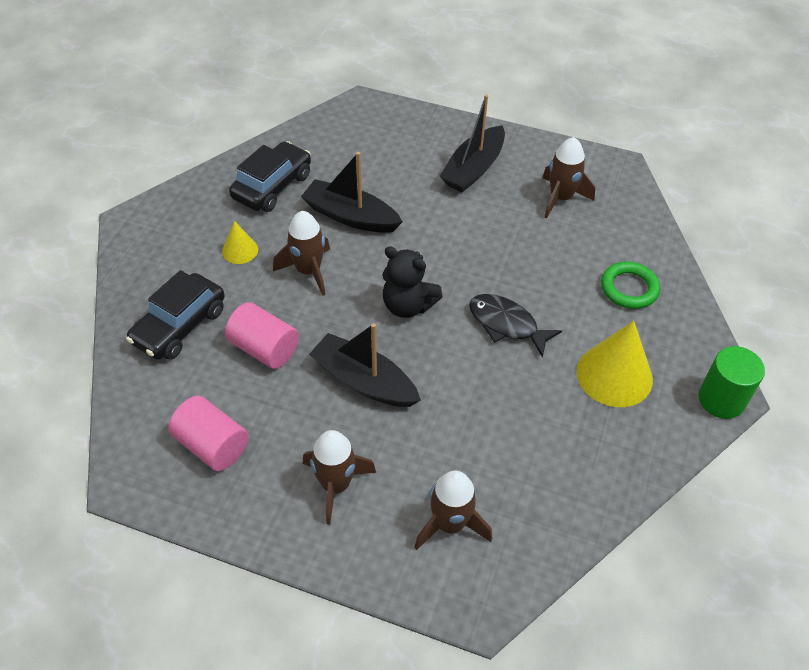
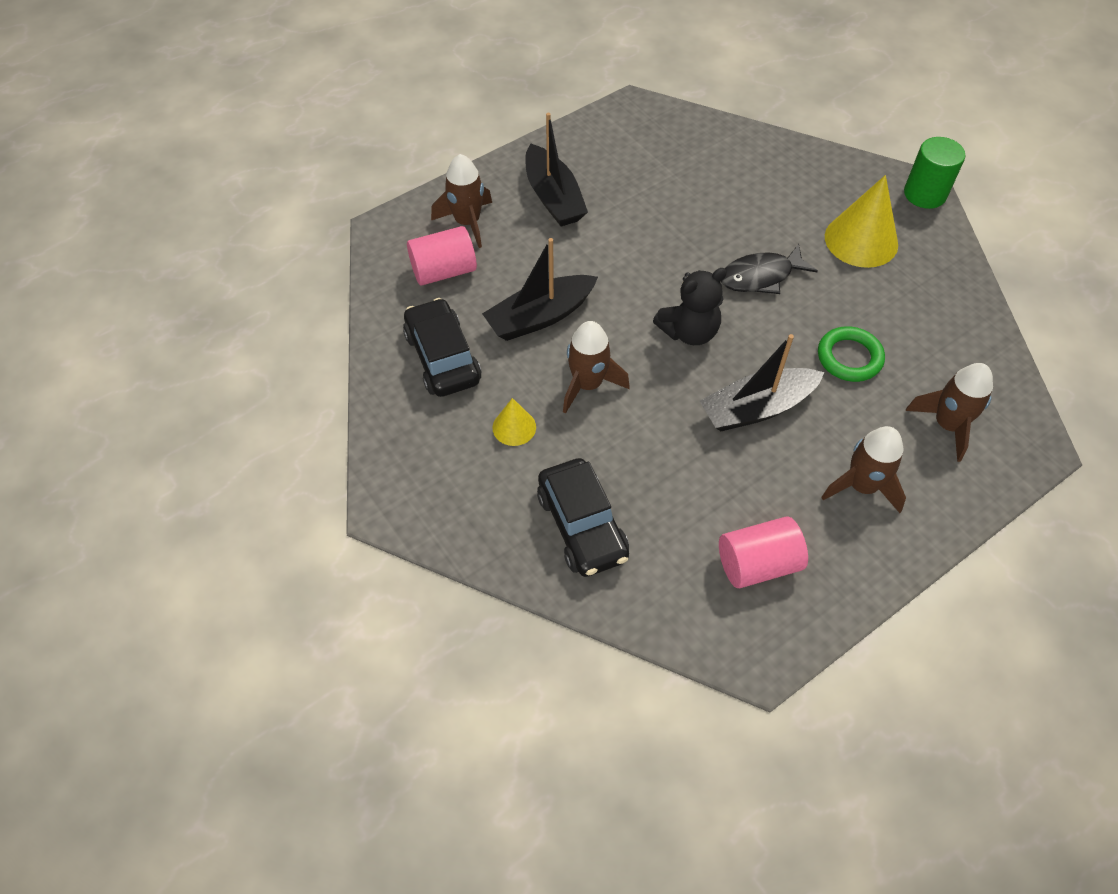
camera: 55 degrees left, 5 degrees up
(264, 348) = (664, 467): pink cylinder -> pink cylinder (444, 271)
(561, 198) = (641, 162): brown rocket -> brown rocket (467, 222)
(629, 288) = (777, 180): green ring -> green ring (849, 357)

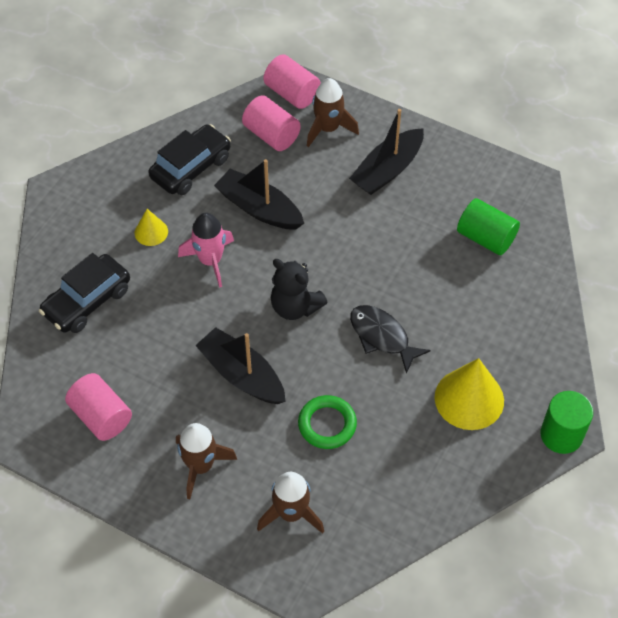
camera: 65 degrees right, 0 degrees up
(397, 234) = (292, 93): none -> pink cylinder
(588, 384) = (210, 260): brown rocket -> pink rocket
(680, 160) = (485, 238): none -> green cylinder

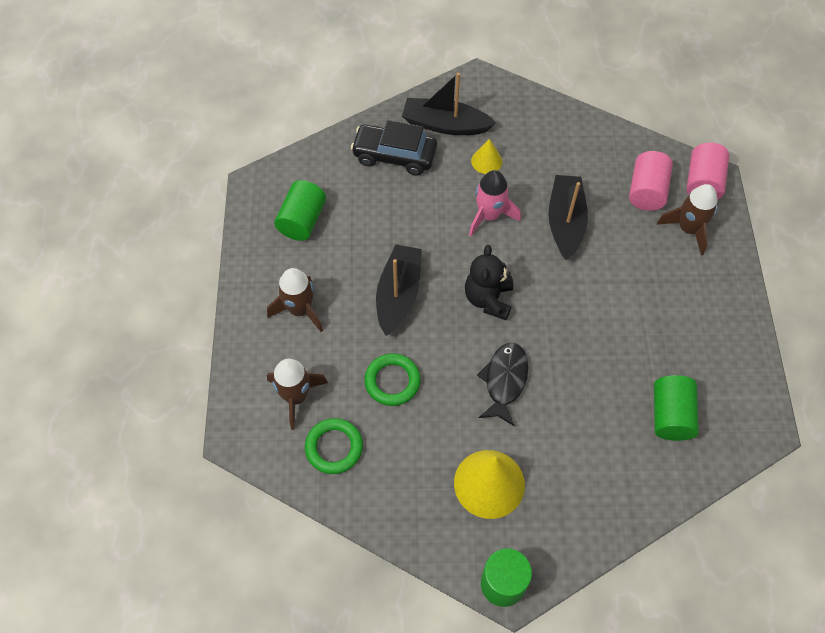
camera: 60 degrees right, 5 degrees up
(101, 416) = (302, 220): pink cylinder -> green cylinder
(191, 168) = (568, 153): black car -> none
(363, 505) = (334, 447): none -> green ring
(387, 170) = (681, 297): black boat -> black boat (445, 125)

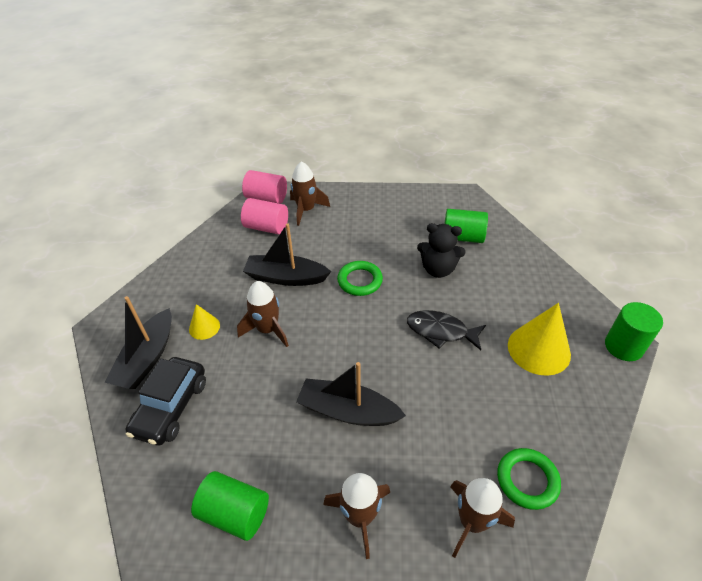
camera: 85 degrees left, 15 degrees down
(392, 381) = (447, 421): green ring -> green ring (360, 281)
(488, 299) = (358, 337): black teddy bear -> black teddy bear (438, 269)
(489, 215) = (267, 329): pink rocket -> brown rocket

